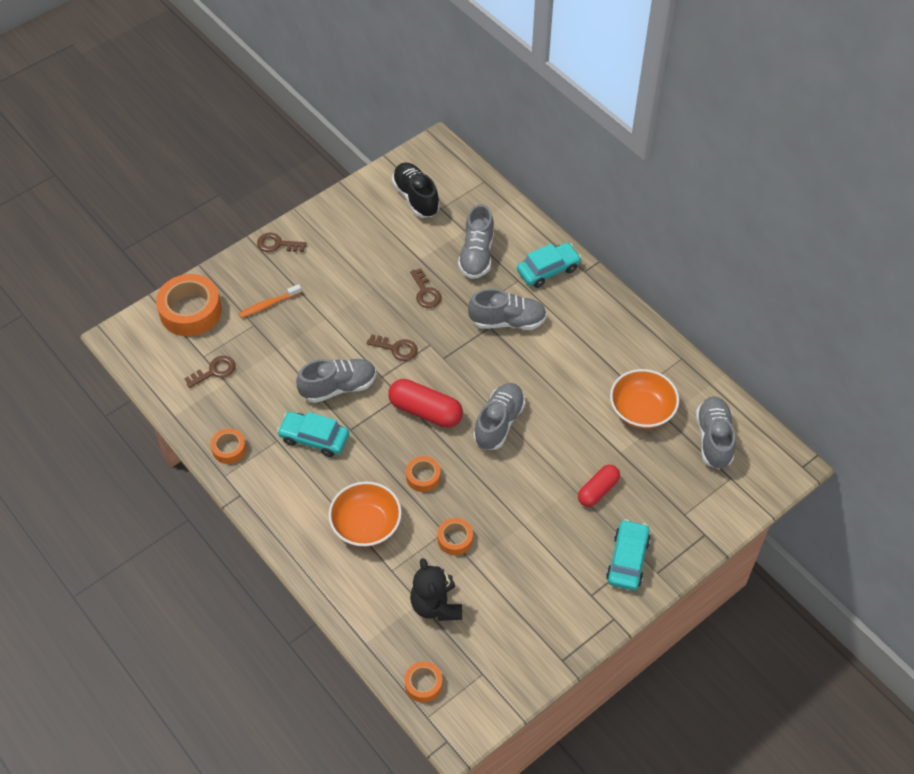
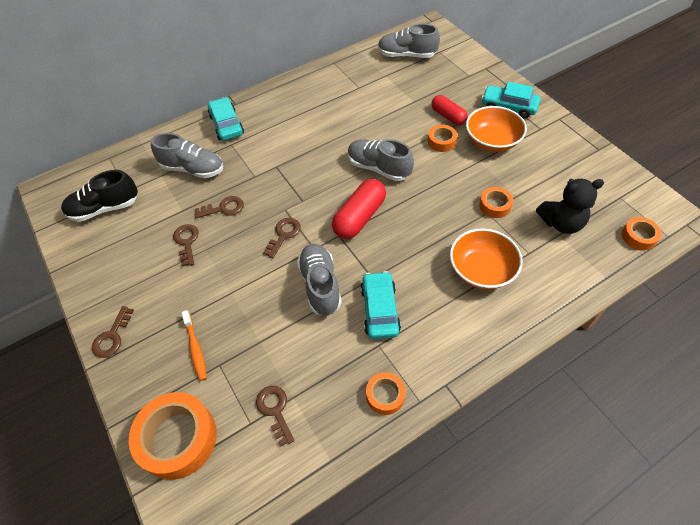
camera: 80 degrees left, 0 degrees up
(314, 438) = (379, 310): turquoise car -> turquoise car turned 150 degrees clockwise
(381, 272) = (186, 242): none -> brown key
(423, 477) = (430, 223): orange tape -> orange tape (441, 141)
(507, 321) = (273, 154): grey shoe -> none
(641, 410) = (377, 86): orange bowl -> orange bowl (492, 141)

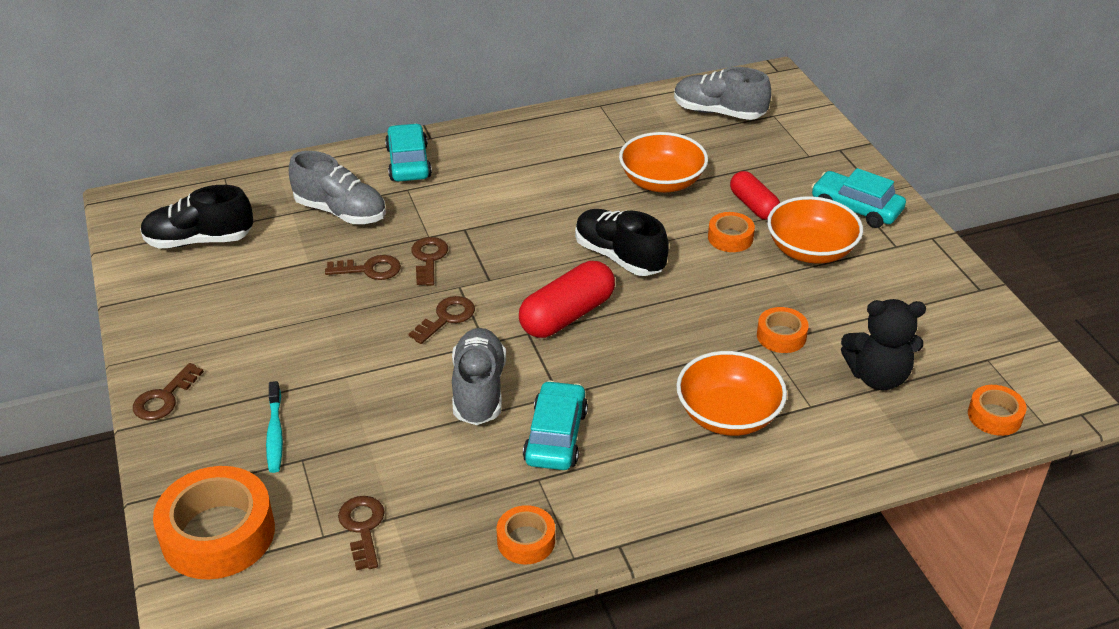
camera: 10 degrees right, 15 degrees down
(186, 242) = (303, 302): brown key -> brown key (429, 258)
(195, 348) = (275, 434): orange toothbrush -> turquoise toothbrush
(378, 168) = (619, 257): grey shoe -> black shoe
(388, 109) = (661, 182): none -> orange bowl

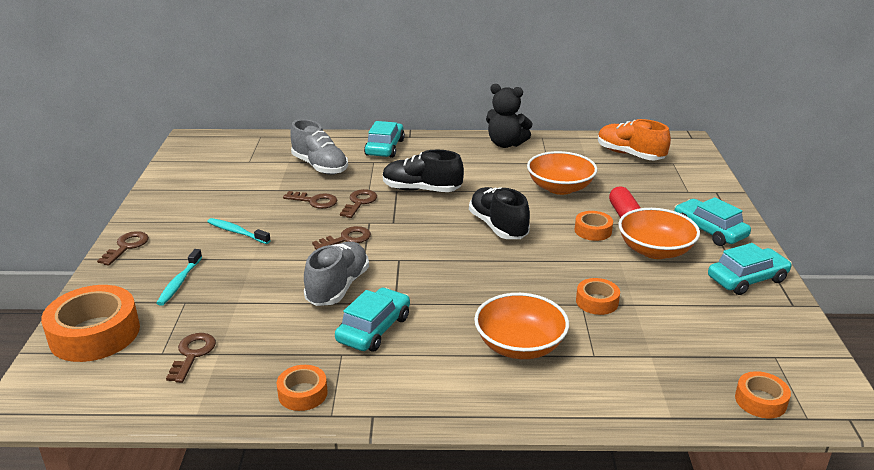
camera: 20 degrees right, 10 degrees down
(164, 398) = (127, 246): brown key -> brown key turned 150 degrees clockwise
(199, 240) = (218, 166): black shoe -> black shoe (421, 190)
(298, 341) = (237, 232): none -> turquoise toothbrush
(567, 315) = (435, 254): red capsule -> none
(718, 112) = (630, 155): grey shoe -> orange shoe
(877, 376) = (665, 347): black teddy bear -> black teddy bear (506, 144)
(922, 267) = (747, 279): none -> turquoise car

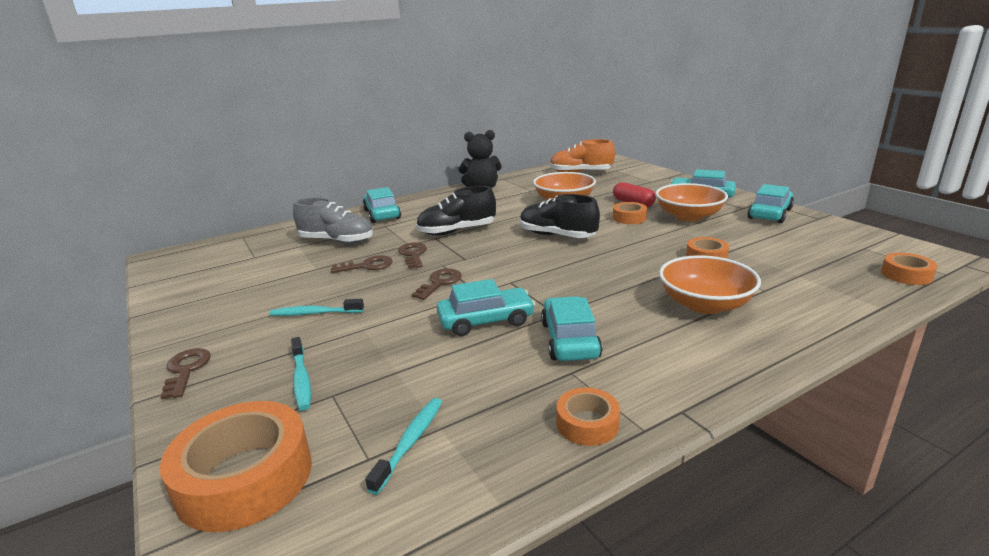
camera: 30 degrees left, 5 degrees down
(192, 354) = (410, 442): brown key -> turquoise toothbrush
(338, 287) = (486, 320): grey shoe -> turquoise car

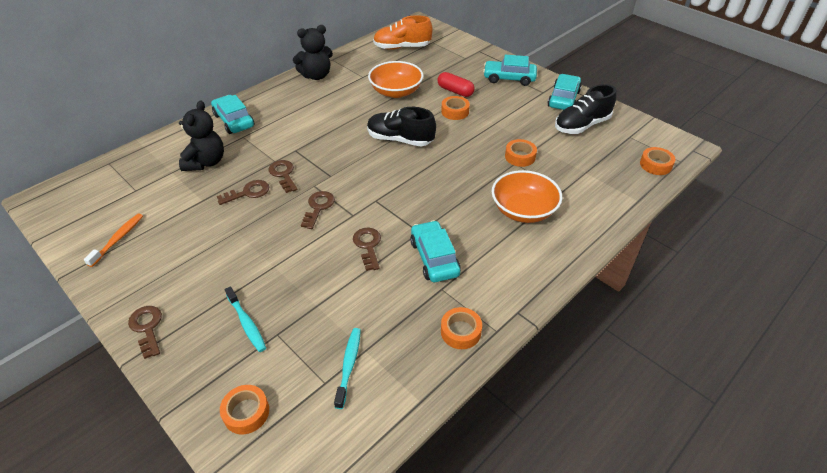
camera: 15 degrees left, 20 degrees up
(211, 292) = (118, 239): none -> orange toothbrush
(245, 478) = (246, 412): orange tape -> orange tape, size x0.52
(314, 313) = (226, 254): turquoise toothbrush -> none
(337, 241) = (206, 162): grey shoe -> black teddy bear
(457, 231) = (312, 140): black shoe -> black shoe (581, 125)
(486, 320) = (368, 246): turquoise car -> brown key
(688, 216) = (502, 106): orange bowl -> none

